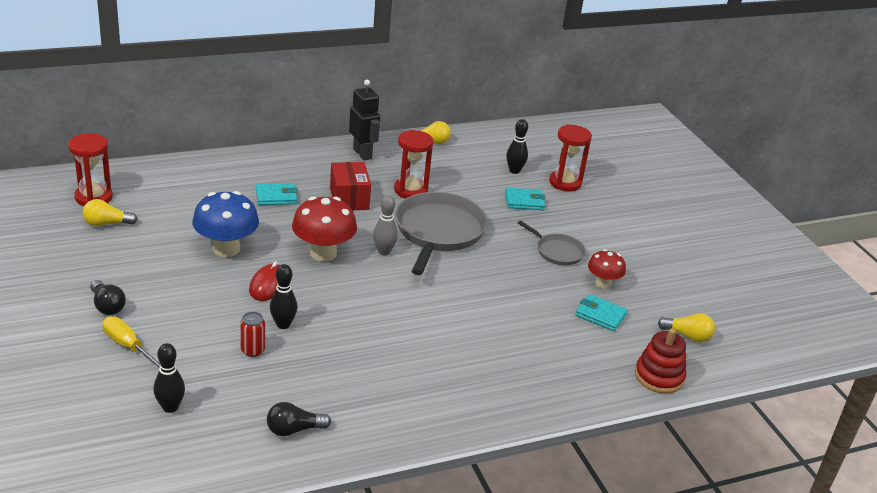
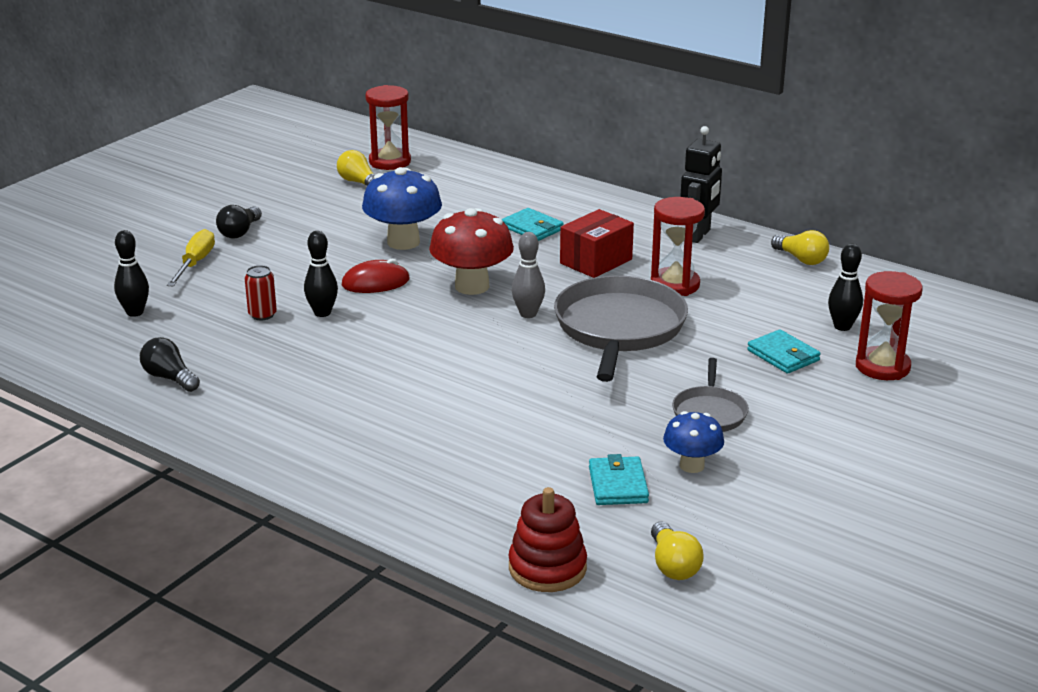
camera: 60 degrees right, 5 degrees down
(438, 232) = (619, 329): grey pan -> grey pan turned 60 degrees counterclockwise
(603, 283) = (692, 465): red mushroom -> blue mushroom

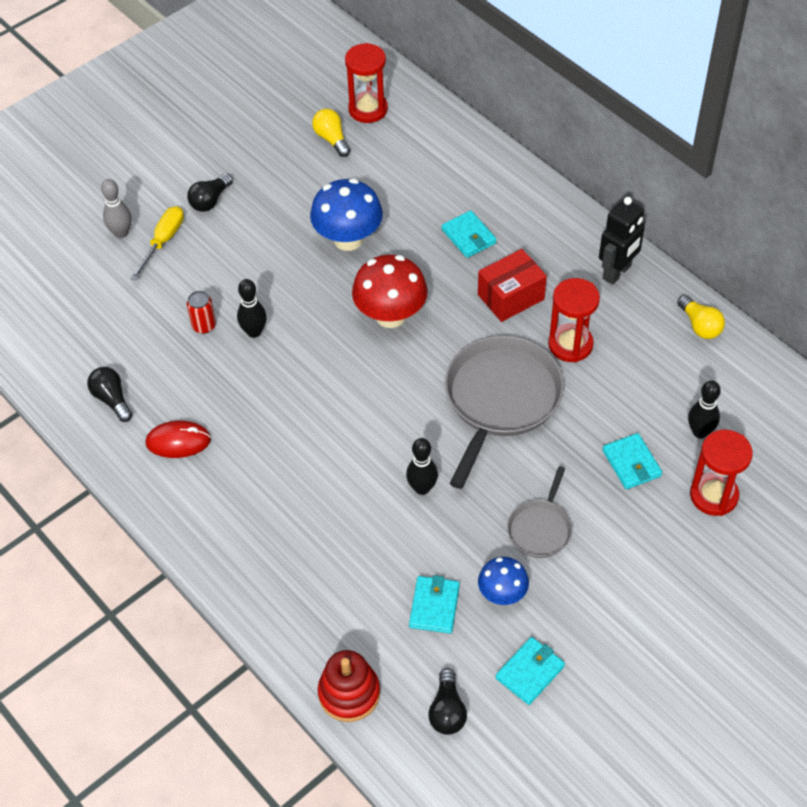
camera: 15 degrees right, 25 degrees up
(135, 312) = (100, 304): black bowling pin -> black bowling pin (422, 488)
(375, 282) = (309, 296): red mouse -> red mouse (178, 441)
(528, 314) = (428, 364): grey bowling pin -> grey bowling pin (121, 233)
(673, 565) = (447, 711): yellow light bulb -> black light bulb
(754, 521) = (530, 672): none -> turquoise wallet

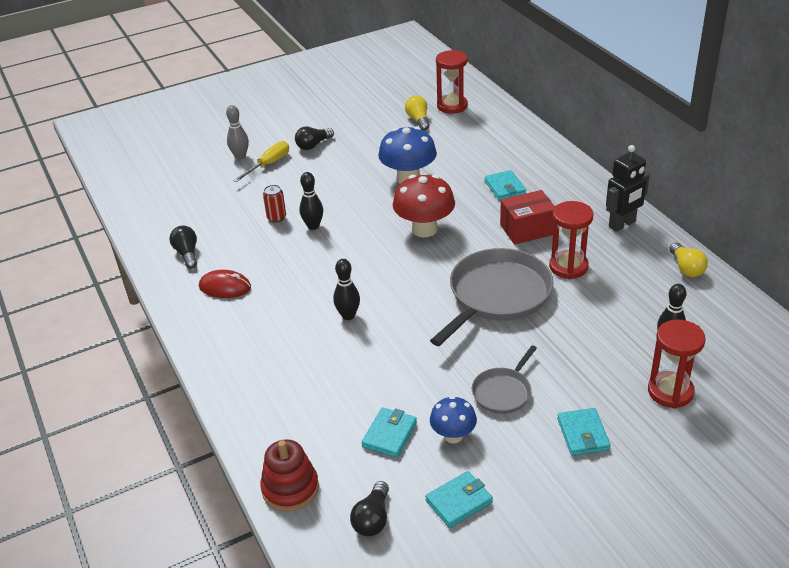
camera: 15 degrees right, 15 degrees down
(422, 488) = (409, 347): black bowling pin -> black bowling pin (348, 315)
(631, 463) = (599, 356): turquoise wallet -> turquoise wallet (583, 434)

